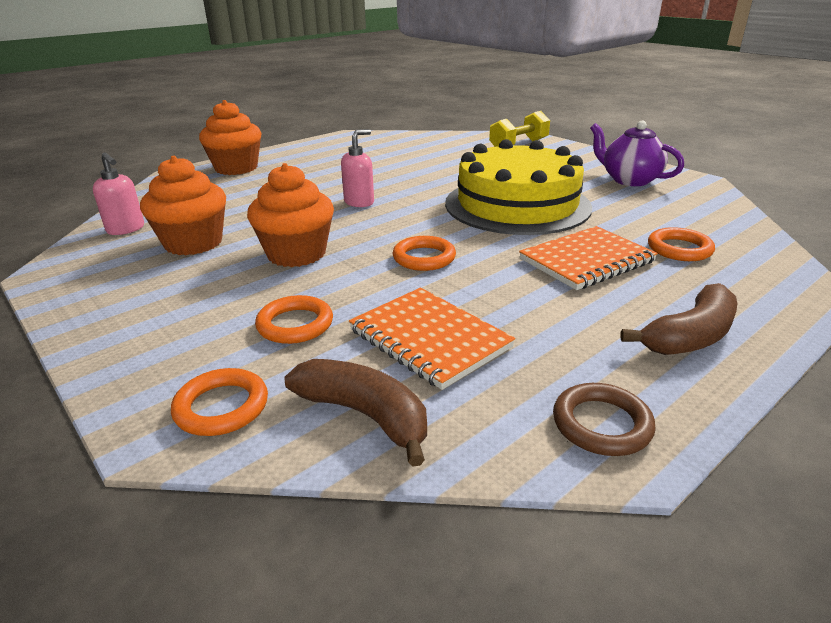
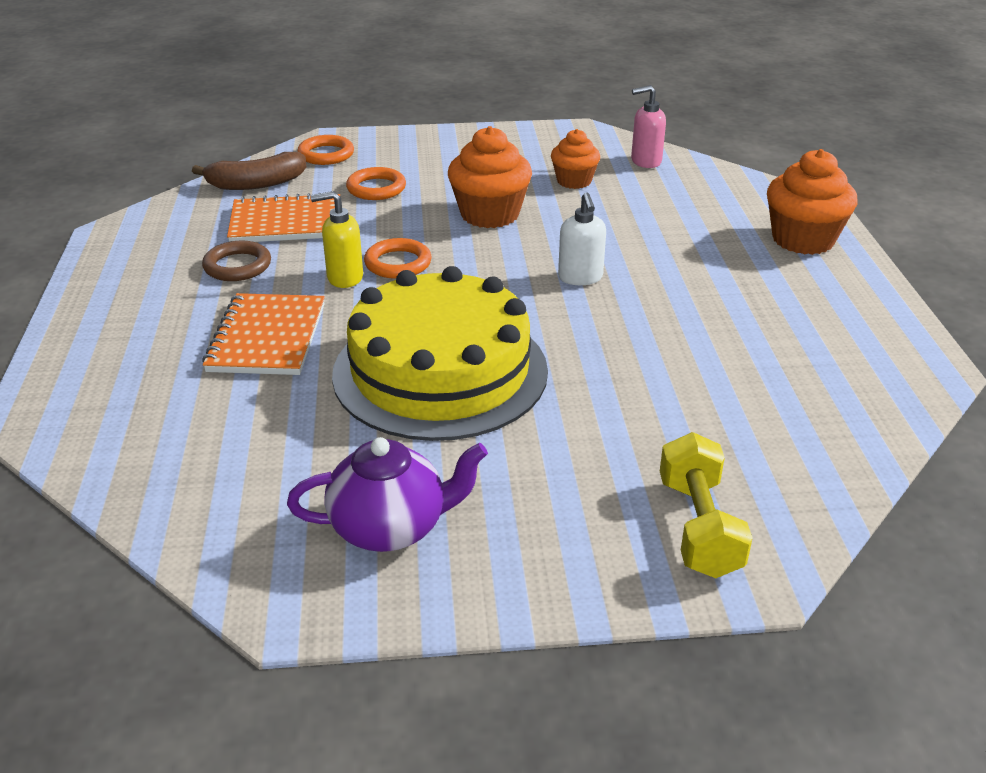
camera: 125 degrees right, 5 degrees up
(193, 243) = (574, 181): orange cupcake -> orange cupcake, size x0.63
(359, 202) = (580, 278): pink soap dispenser -> white soap dispenser
(475, 268) = (344, 278): none -> yellow soap dispenser
(601, 424) = (134, 238): brown ring -> brown ring (237, 266)
(679, 249) = (195, 406): orange ring -> none
(690, 336) = (118, 313): brown banana -> none

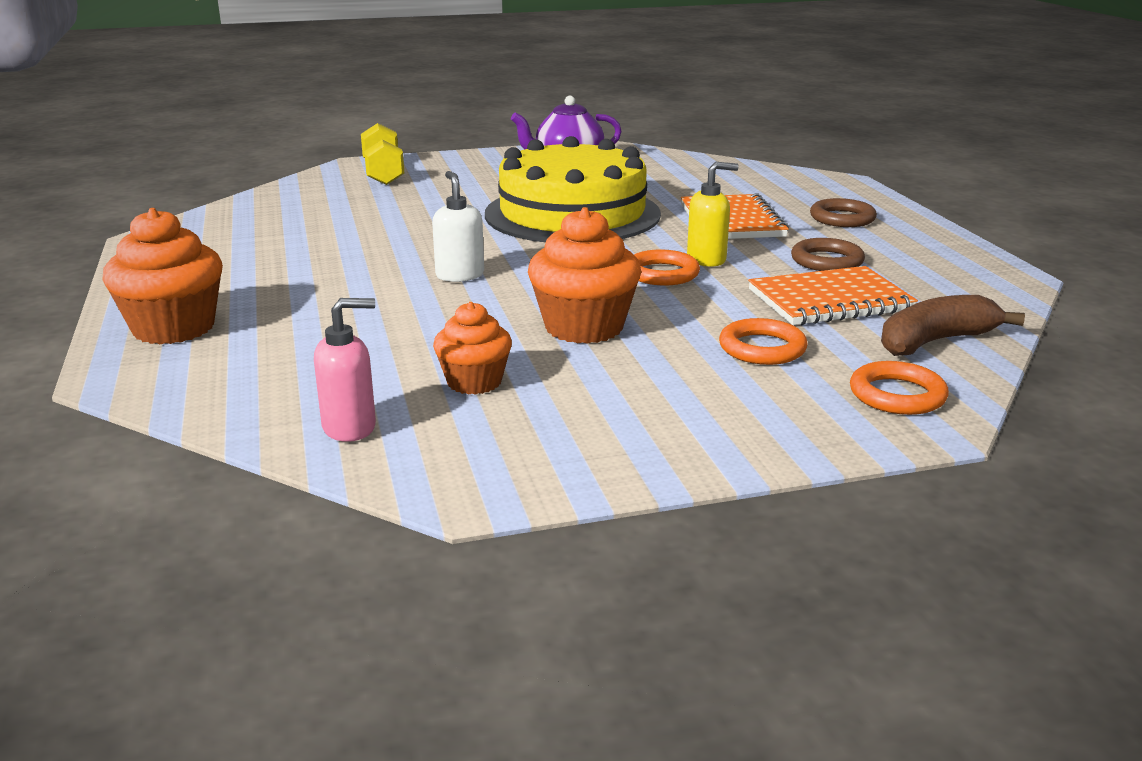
camera: 170 degrees right, 10 degrees down
(142, 331) = (842, 218): none -> brown ring

